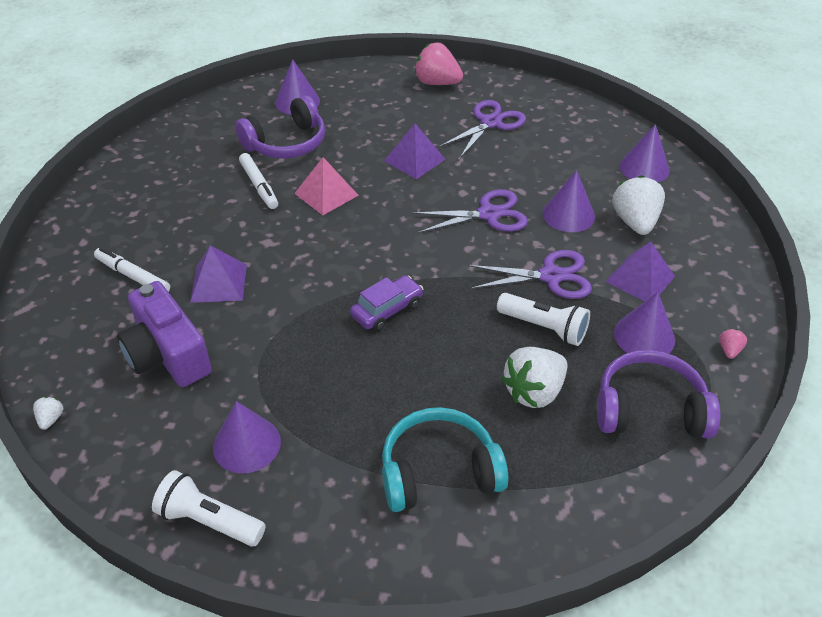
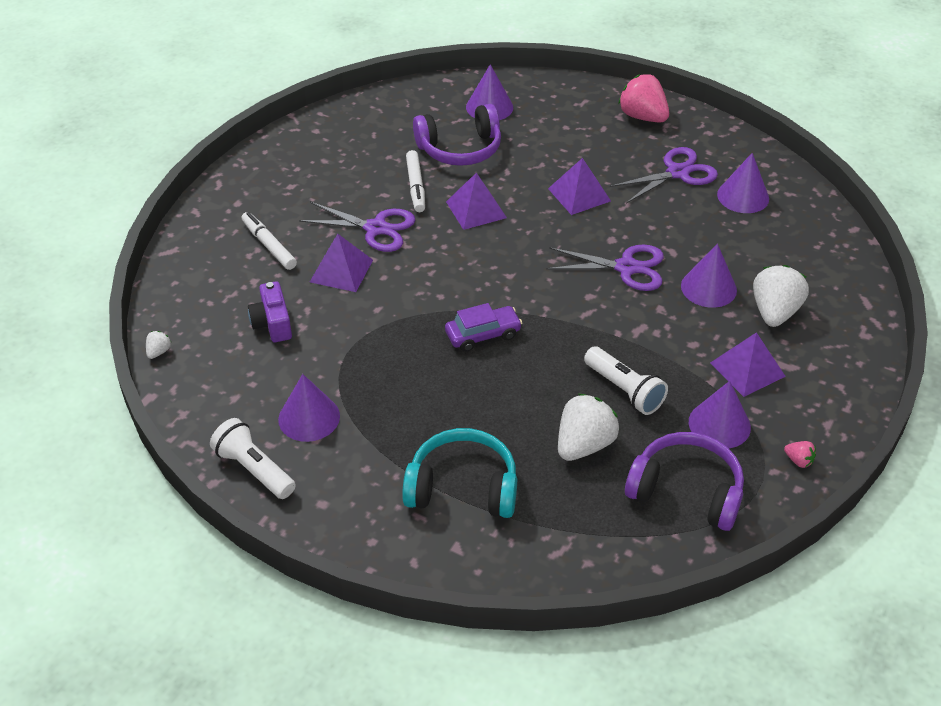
camera: 20 degrees right, 0 degrees up
(167, 354) = (272, 323): purple camera -> purple camera, size x0.61
(326, 194) = (476, 209): pink pyramid -> purple pyramid
(534, 392) = (584, 445): white strawberry -> white strawberry turned 150 degrees clockwise
(550, 276) = (657, 344): purple scissors -> purple scissors (375, 228)
(644, 168) = (818, 258): purple cone -> purple cone (743, 196)
(729, 350) = (798, 460): pink strawberry -> pink strawberry turned 90 degrees clockwise

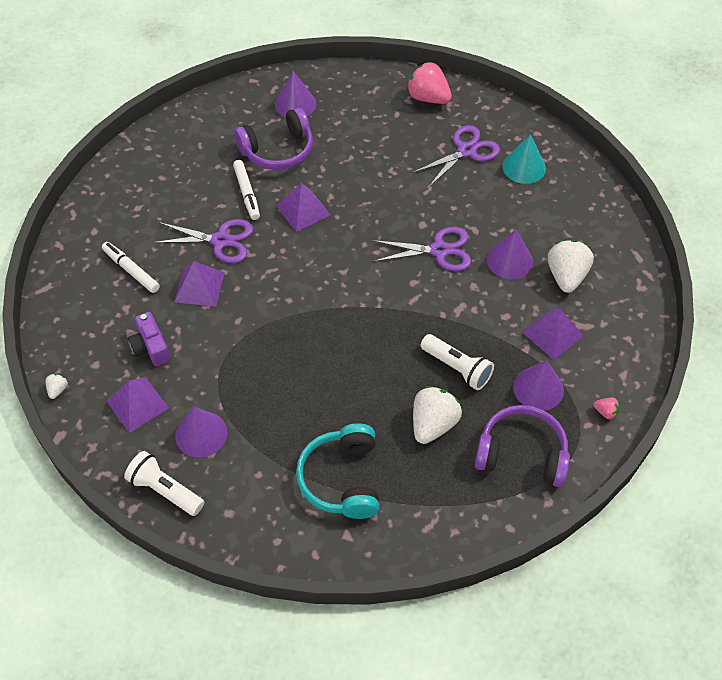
camera: 10 degrees left, 10 degrees up
(463, 487) = (342, 479): turquoise headphones -> turquoise headphones turned 90 degrees counterclockwise
(483, 335) = (331, 332): purple car -> none
(579, 194) = (387, 183): purple pyramid -> purple pyramid (137, 404)
(743, 196) = (524, 167): purple cone -> turquoise cone

